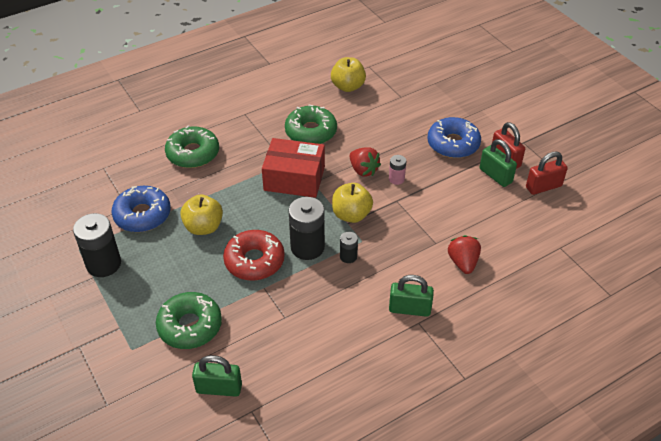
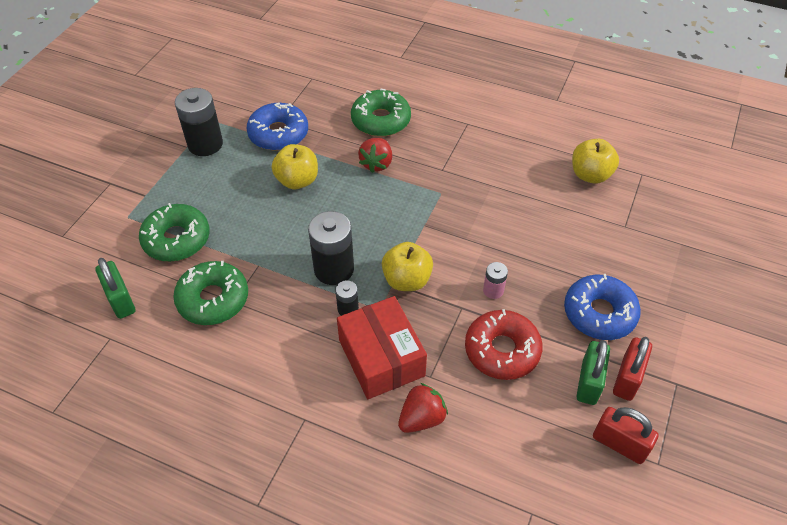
camera: 55 degrees right, 5 degrees up
(254, 261) = (285, 239): red donut -> red donut (502, 350)
(294, 178) = (416, 208): red box -> red box (381, 358)
(311, 132) = (492, 184): green donut -> green donut (213, 299)
(363, 170) = (479, 255): red strawberry -> red strawberry (376, 164)
(409, 309) = (317, 401): green padlock -> none

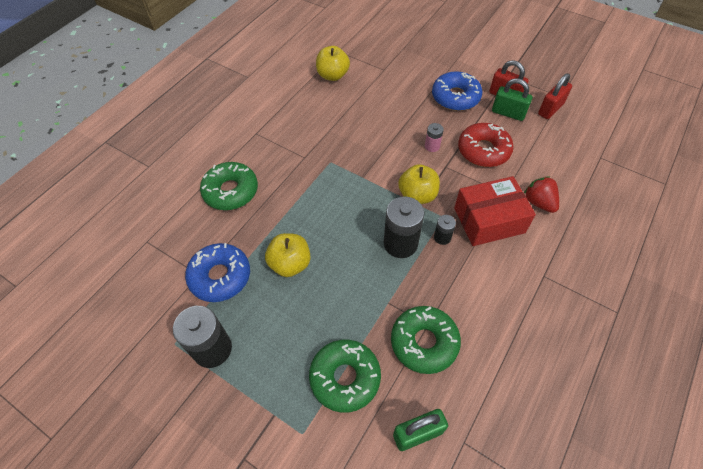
camera: 80 degrees left, 5 degrees up
(376, 164) = (285, 200): red strawberry -> none

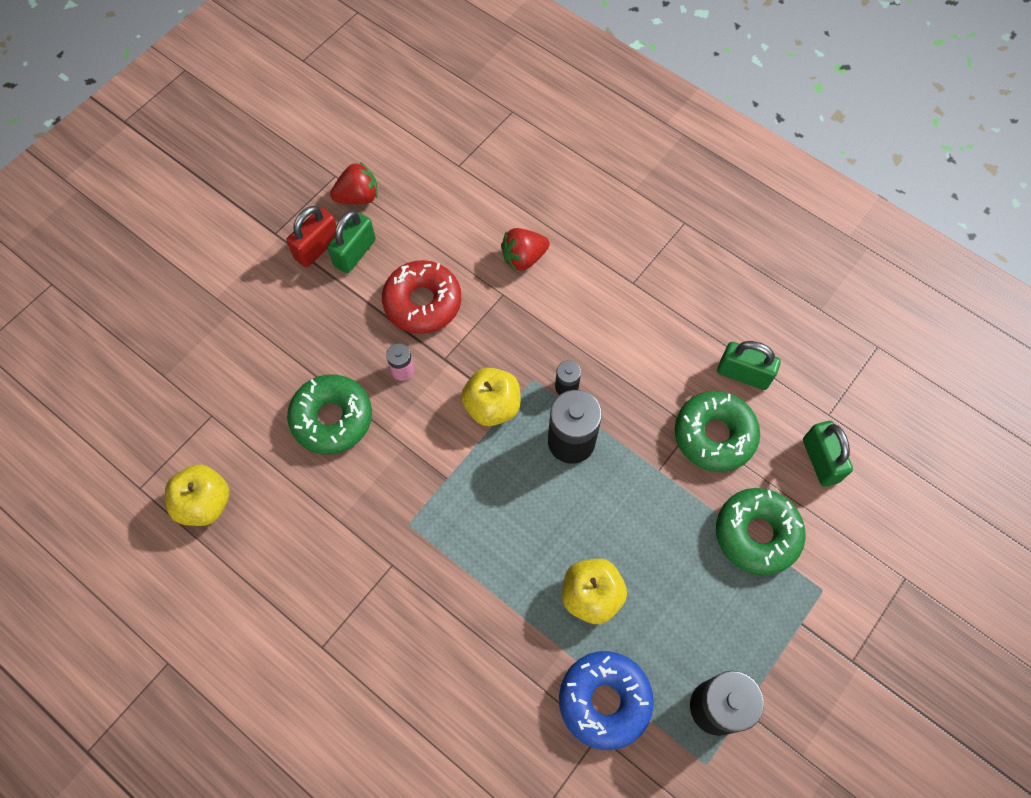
camera: 85 degrees left, 10 degrees up
(231, 191) = (446, 689): green donut -> green donut (332, 418)
(455, 97) = (305, 317): blue donut -> none
(485, 365) = (743, 374): none -> green padlock
(489, 220) = (545, 324): red box -> none
(550, 109) = (358, 197): red padlock -> red strawberry

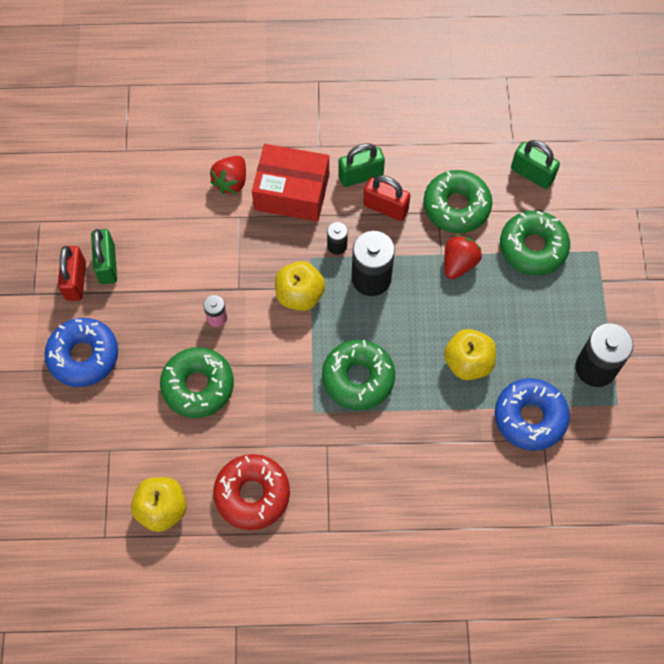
camera: 40 degrees left, 0 degrees up
(265, 317) = (83, 356): none -> blue donut
(358, 197) = (72, 223): red strawberry -> red strawberry (459, 263)
(422, 302) = (188, 263): red donut -> red donut (252, 494)
(475, 525) = (358, 378): none -> green donut
(569, 306) = (292, 192): none -> red box
(644, 385) = (385, 207): none -> red padlock
(743, 374) = (441, 154): green padlock -> green padlock (360, 176)

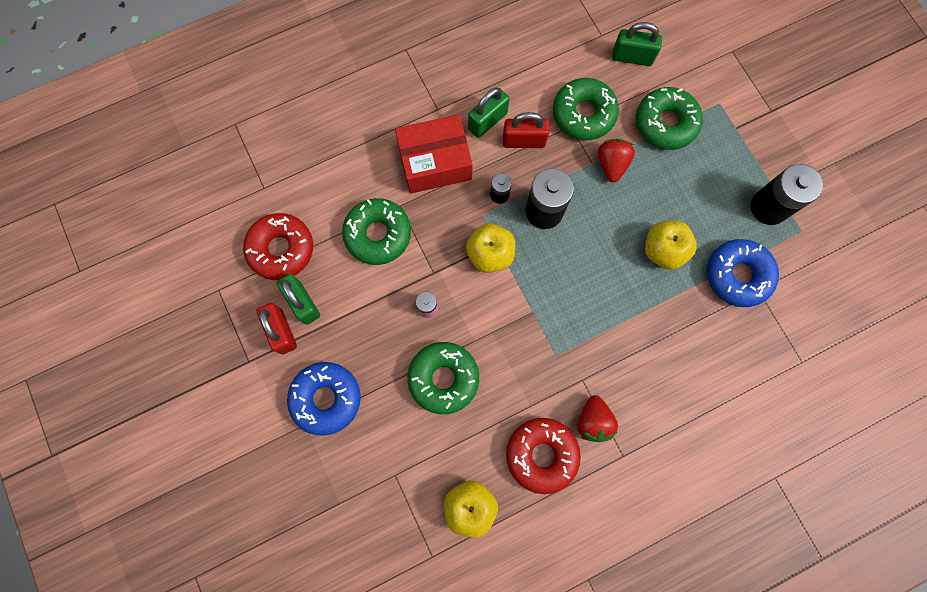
camera: 25 degrees left, 10 degrees up
(112, 210) = (281, 249): none -> red donut
(231, 182) = (376, 176): red strawberry -> red strawberry (593, 421)
(358, 378) = (578, 307): green donut -> green donut (378, 234)

